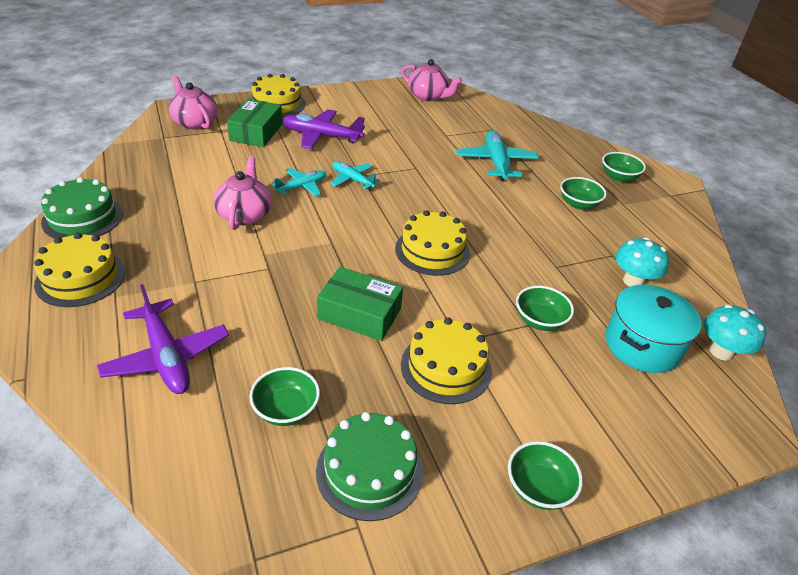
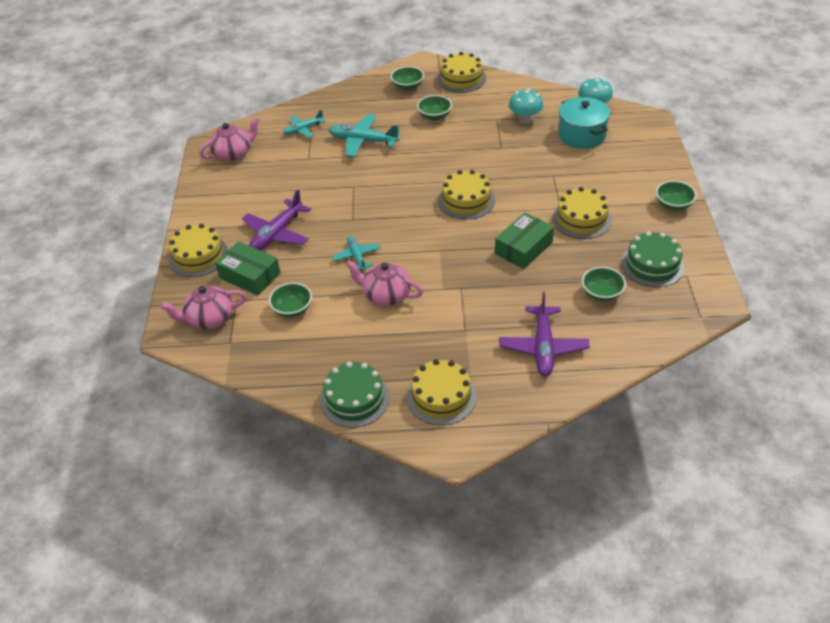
camera: 65 degrees left, 5 degrees up
(166, 357) = (543, 347): purple plane -> purple plane turned 105 degrees clockwise
(352, 180) = (357, 225): turquoise plane -> turquoise plane (303, 129)
(540, 321) = (551, 169): green bowl -> green bowl (292, 309)
(672, 214) = (461, 78): none -> yellow cake

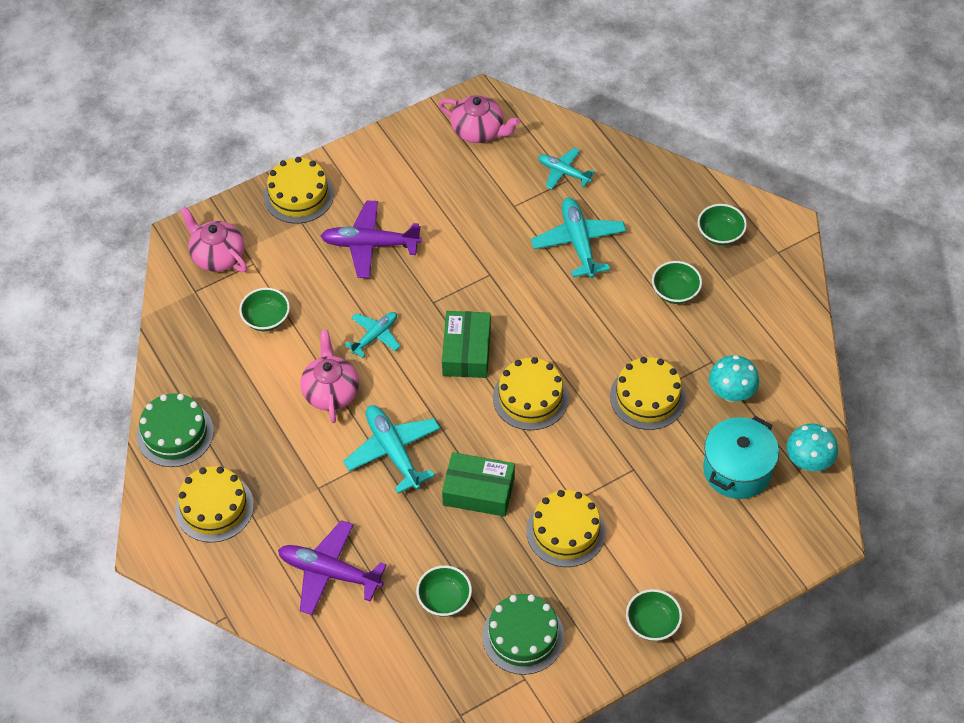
camera: 60 degrees right, 10 degrees up
(250, 276) = (294, 256): green box -> green box (466, 351)
(461, 78) = (777, 284): yellow cake -> yellow cake (647, 397)
(461, 279) = (393, 451): none -> turquoise plane
(543, 347) = (329, 572): purple plane -> purple plane turned 45 degrees clockwise

